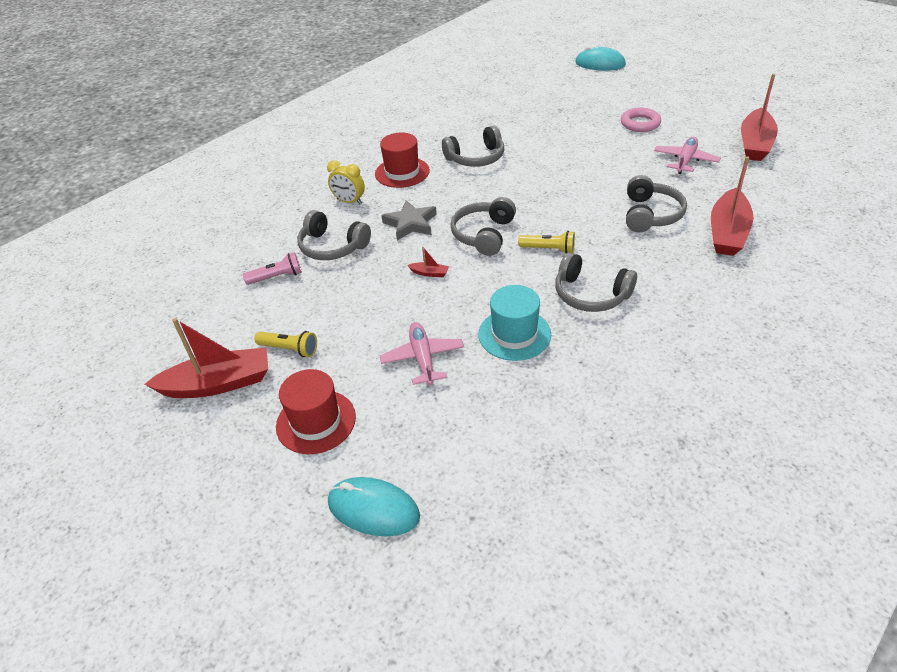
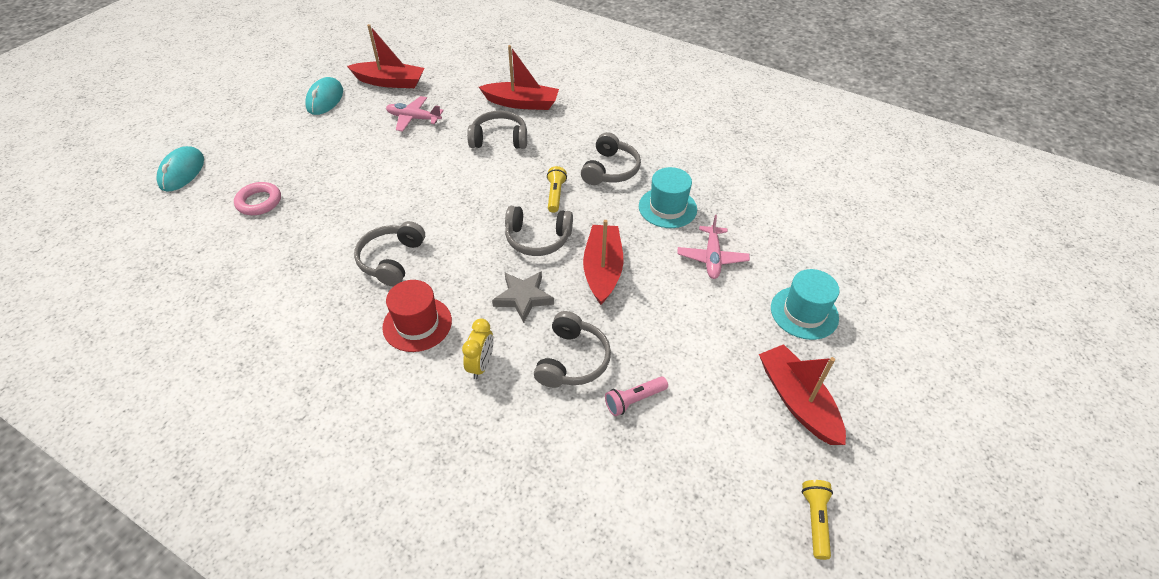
camera: 105 degrees left, 5 degrees up
(277, 277) = (634, 400): pink flashlight -> pink flashlight turned 90 degrees counterclockwise
(289, 349) = (734, 355): yellow flashlight -> yellow flashlight (815, 520)
(316, 421) = (804, 313): red hat -> turquoise hat
(373, 509) = (858, 261): turquoise mouse -> turquoise mouse (325, 99)
(423, 358) = (712, 258): pink plane -> pink plane turned 60 degrees counterclockwise
(429, 273) = (602, 270): red boat -> red boat, size x2.47
(476, 158) = (391, 260): grey headphones -> grey headphones turned 135 degrees counterclockwise
(640, 123) = (338, 143): pink ring -> pink ring (259, 202)

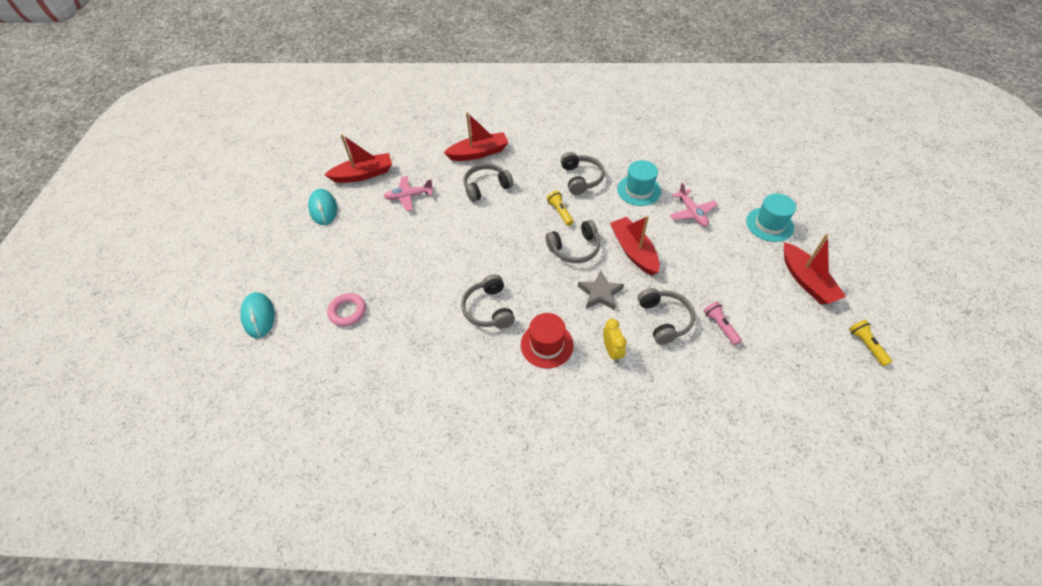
camera: 25 degrees left, 5 degrees up
(634, 400) = (720, 326): pink flashlight -> pink flashlight turned 120 degrees clockwise
(797, 401) = (806, 281): red boat -> red boat turned 150 degrees counterclockwise

